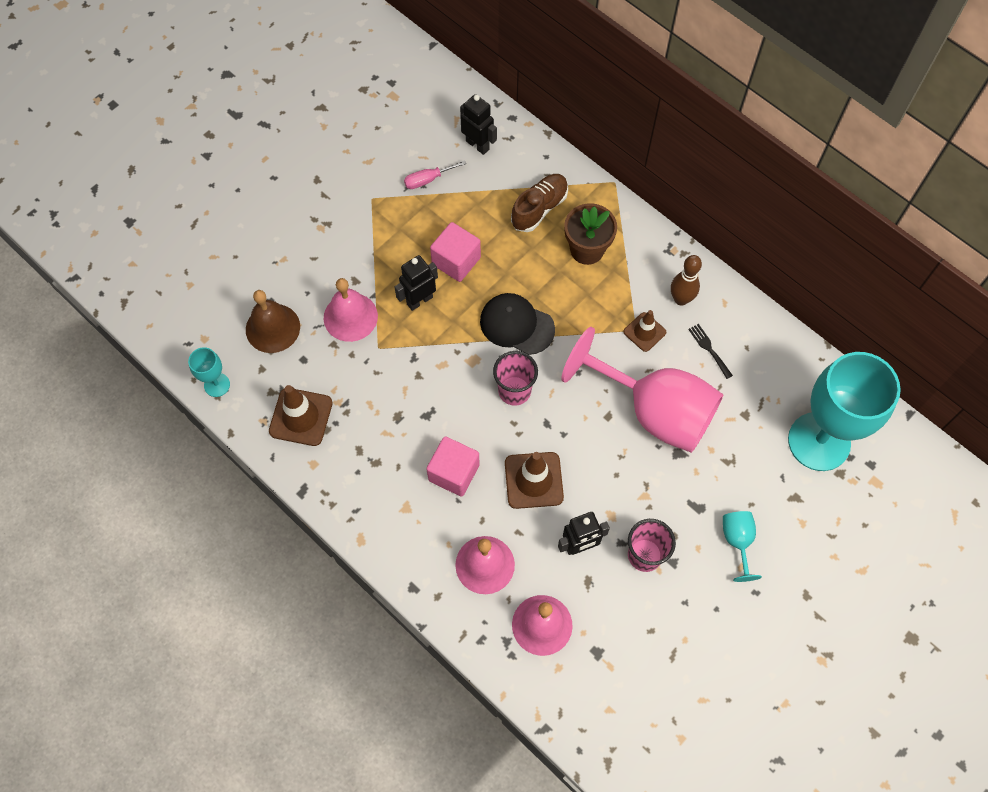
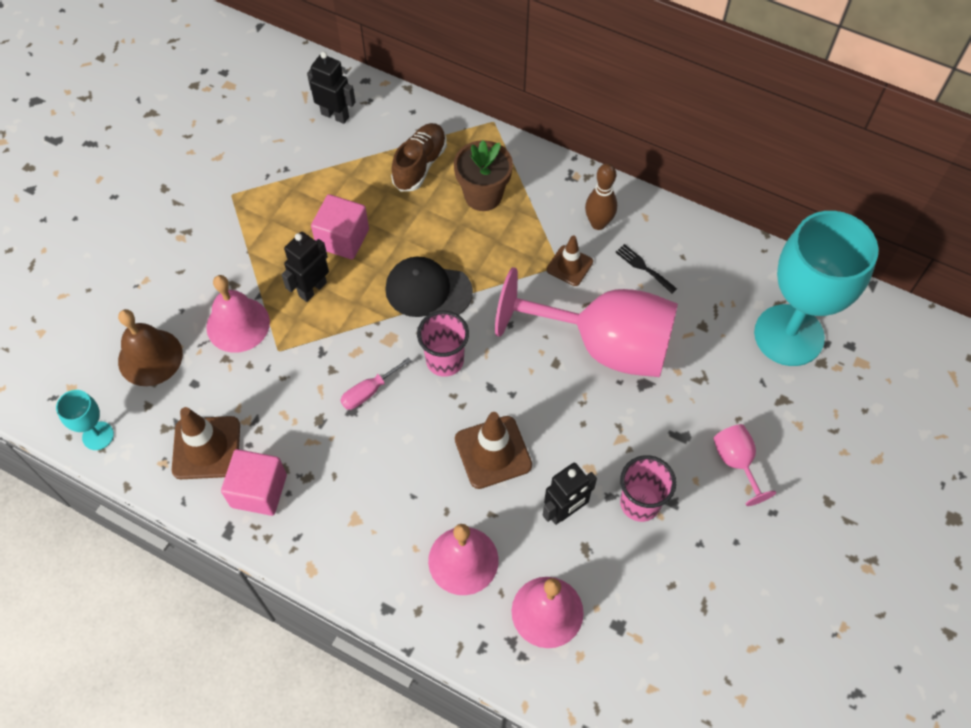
camera: 15 degrees left, 5 degrees down
(427, 180) = (289, 162): pink screwdriver -> pink screwdriver (368, 392)
(454, 473) = (400, 466): pink cube -> pink cube (259, 491)
(737, 541) = (736, 462): turquoise goblet -> pink goblet

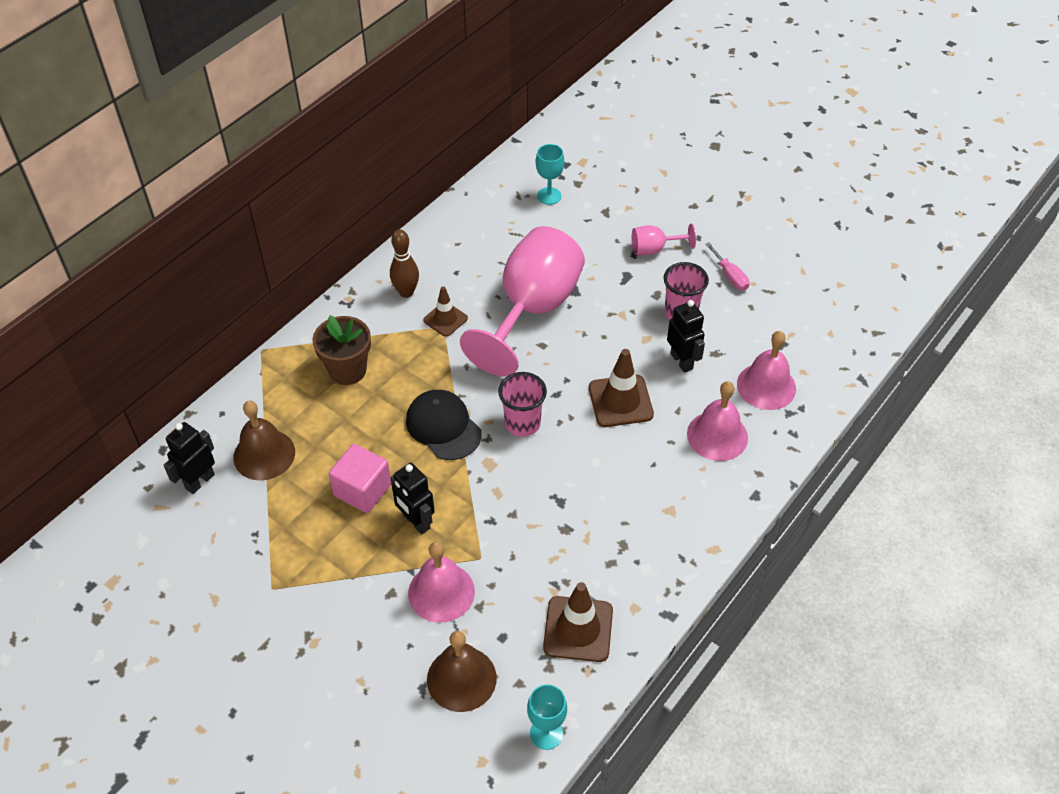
camera: 80 degrees left, 10 degrees down
(259, 491) = (631, 586): pink cube -> none
(368, 392) = (543, 486): pink screwdriver -> pink screwdriver (730, 276)
(371, 154) = (264, 454): none -> brown bell
(420, 165) = (293, 415): brown shoe -> none
(428, 290) = (443, 427): black cap -> black cap turned 120 degrees clockwise
(643, 267) = (461, 270): black fork -> none
(789, 335) = (549, 196): turquoise goblet -> turquoise goblet, size x0.43

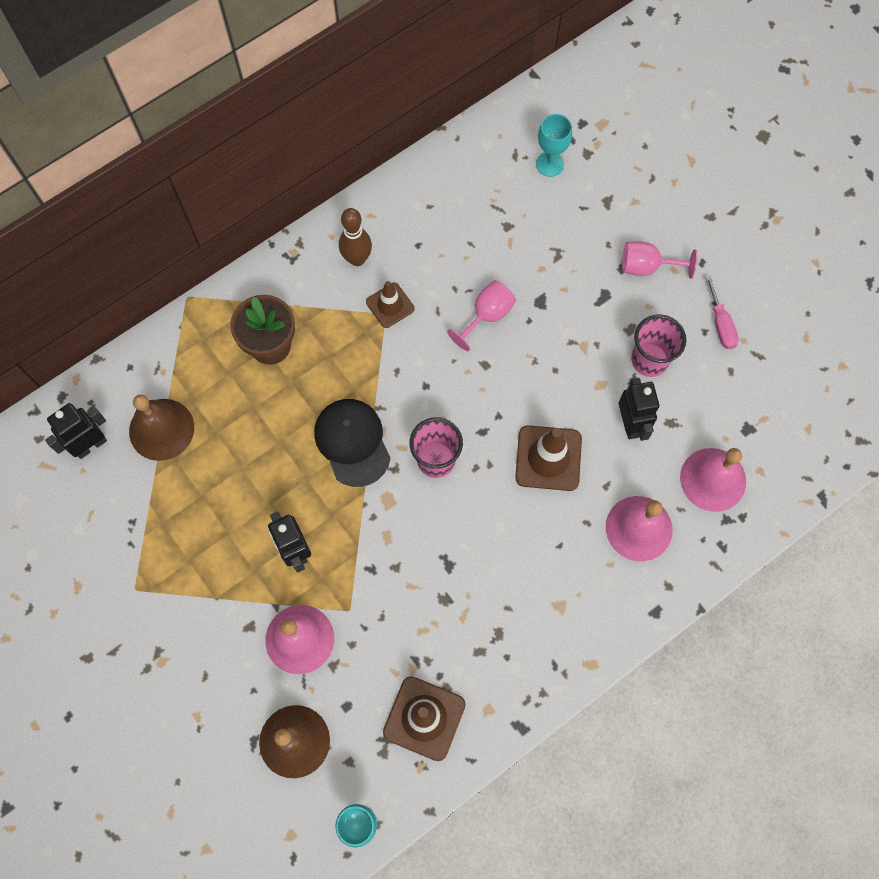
camera: 15 degrees right, 20 degrees up
(362, 490) = (250, 498): pink cube -> none
(532, 310) = (487, 315): pink goblet -> pink goblet, size x0.43

